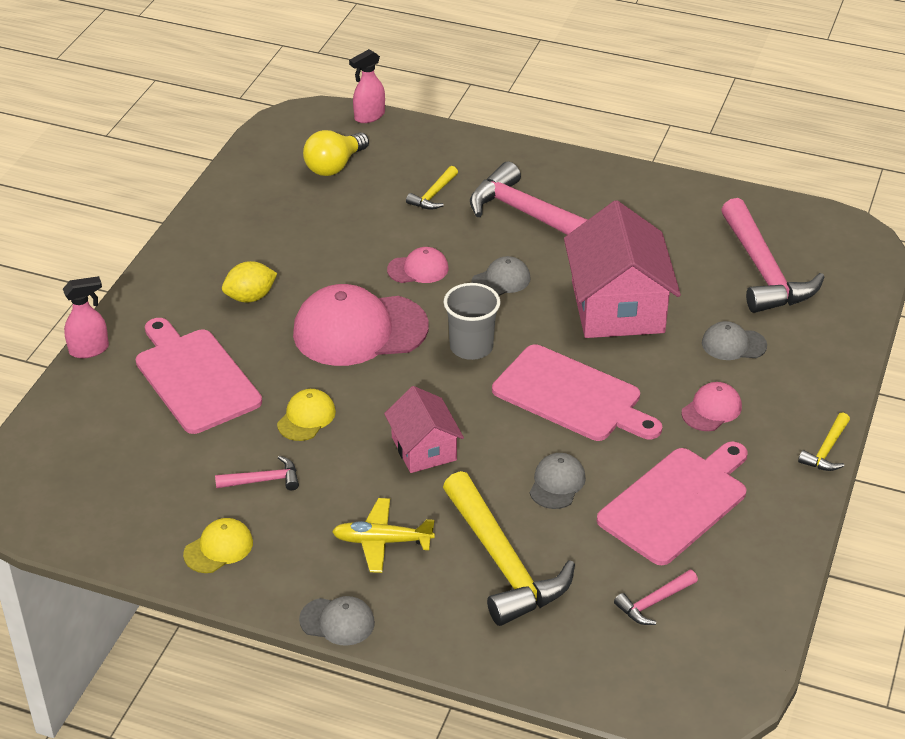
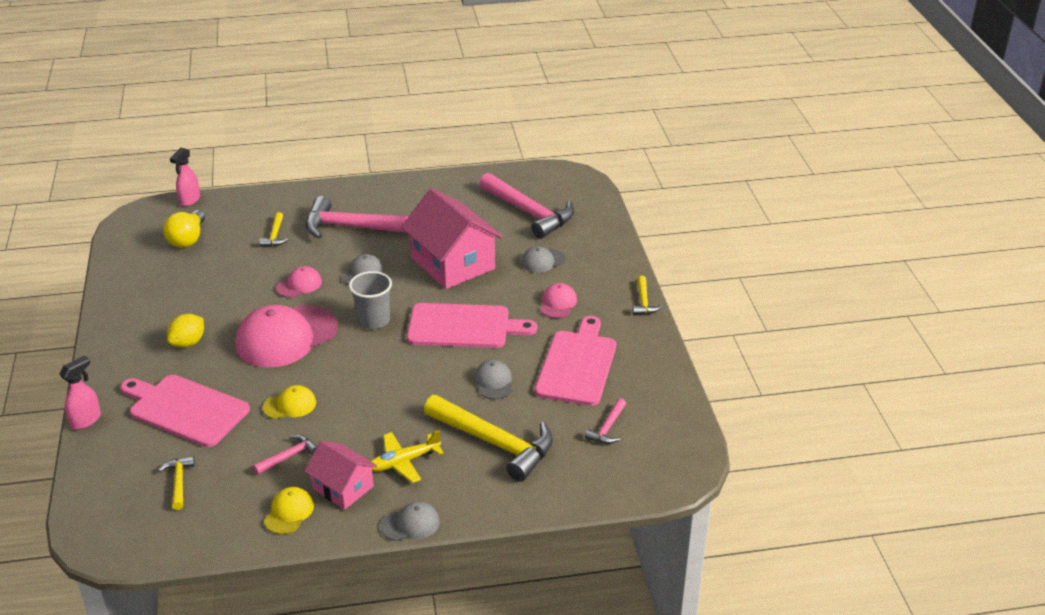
camera: 30 degrees left, 5 degrees down
(132, 462) = (179, 482): none -> yellow hammer
(306, 418) = (290, 405): yellow cap -> yellow cap turned 75 degrees clockwise
(424, 448) = (388, 394): pink house -> pink house (343, 488)

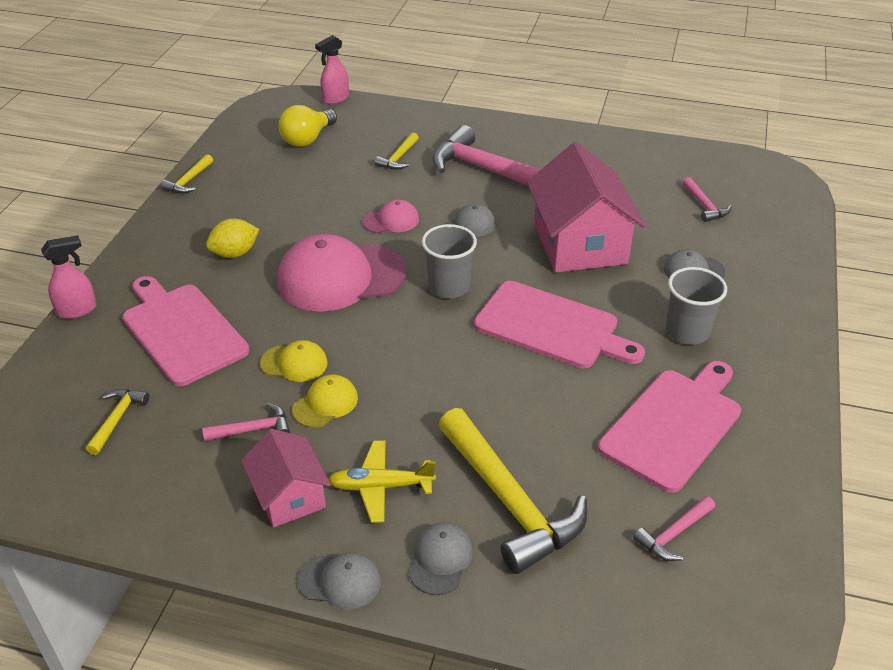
camera: 25 degrees right, 5 degrees up
(289, 512) = (208, 506): yellow cap -> yellow cap (325, 404)
(493, 382) = (551, 413): grey cap -> grey cap (440, 560)
(529, 213) = (704, 206): pink hammer -> pink hammer, size x0.46
(558, 303) = (687, 332): pink cap -> grey cup
(643, 302) = (806, 363): yellow hammer -> yellow hammer (188, 181)

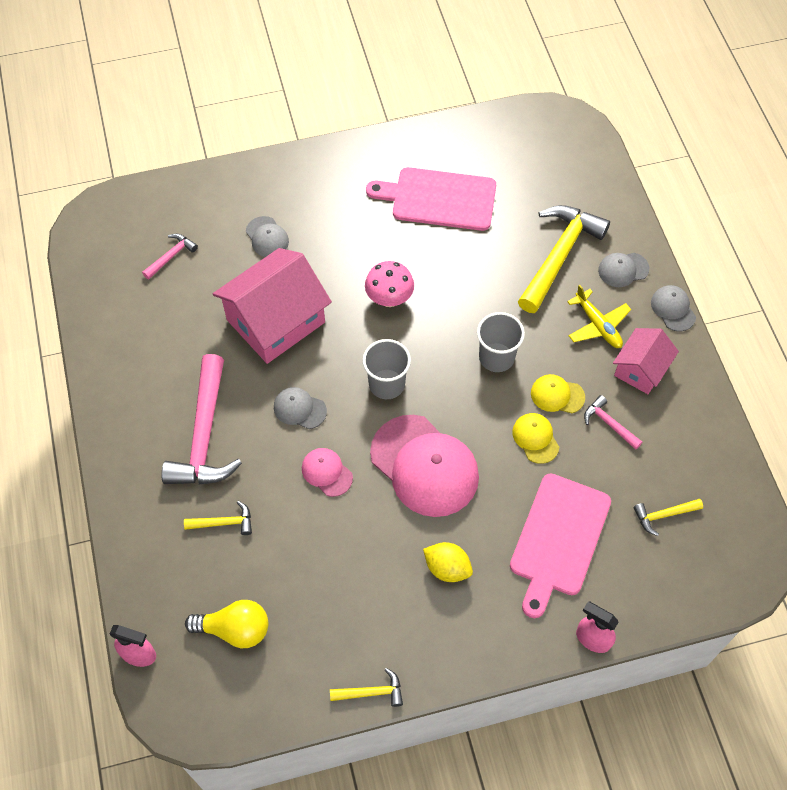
camera: 120 degrees left, 20 degrees up
(551, 327) = (389, 299): pink cutting board -> pink mushroom
(673, 534) = (524, 173): pink hammer -> none
(687, 332) = (342, 219): grey cup -> grey cup (496, 357)

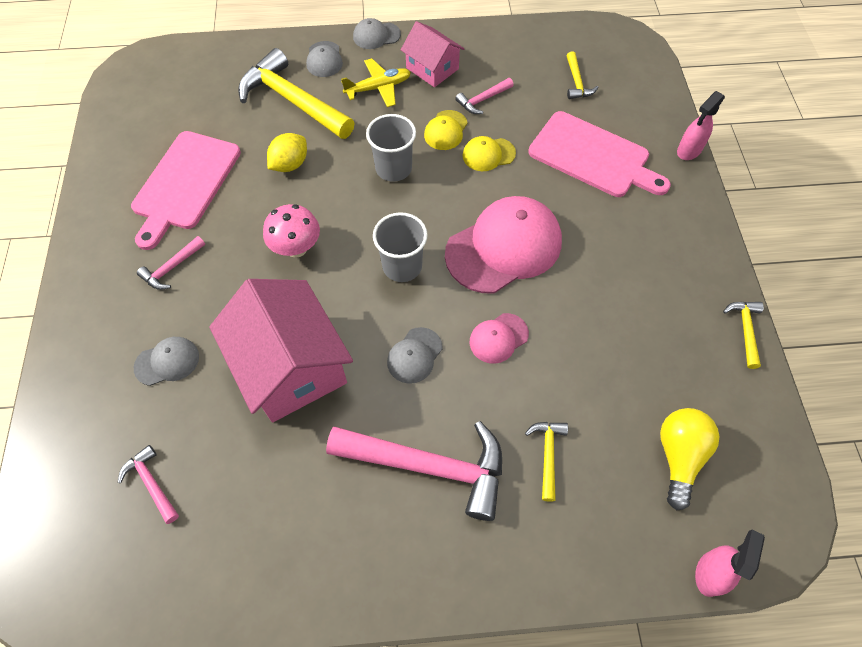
camera: 80 degrees left, 0 degrees up
(352, 215) = (172, 268): none -> pink hammer
(447, 568) = (616, 246): yellow lemon -> yellow lemon (290, 164)

